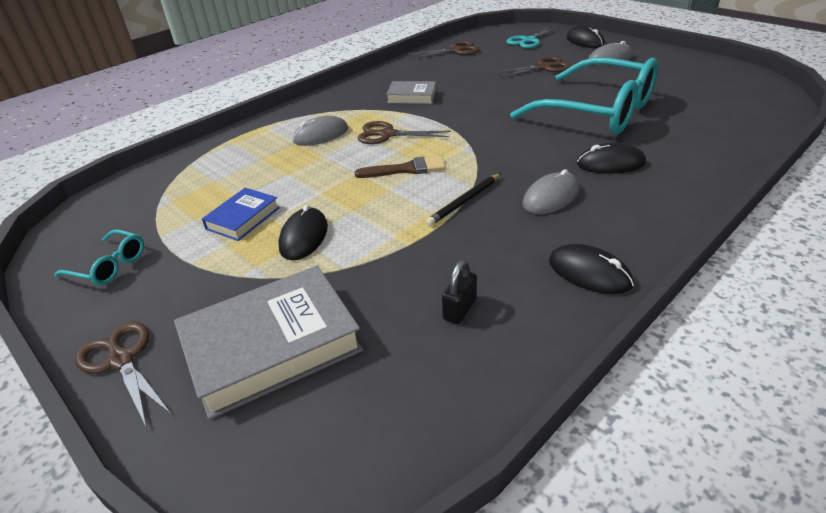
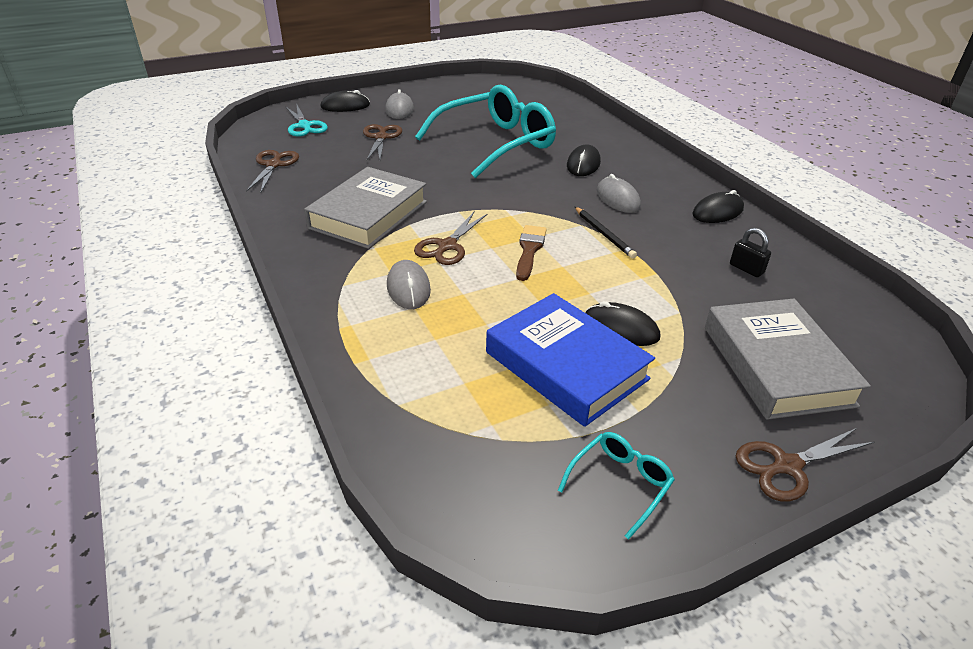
camera: 75 degrees left, 0 degrees up
(243, 218) = (566, 366): blue book -> blue book, size x1.89
(412, 96) = (368, 215): grey book -> grey book, size x1.89

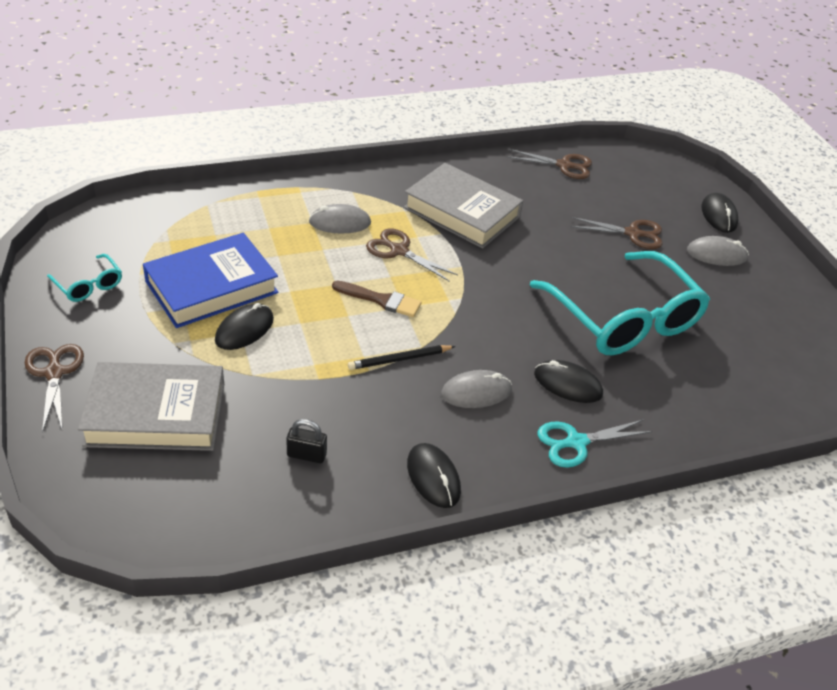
camera: 95 degrees right, 5 degrees up
(304, 126) = (658, 186): turquoise scissors -> turquoise scissors (576, 442)
(746, 269) = (306, 455): black padlock -> black padlock turned 45 degrees clockwise

